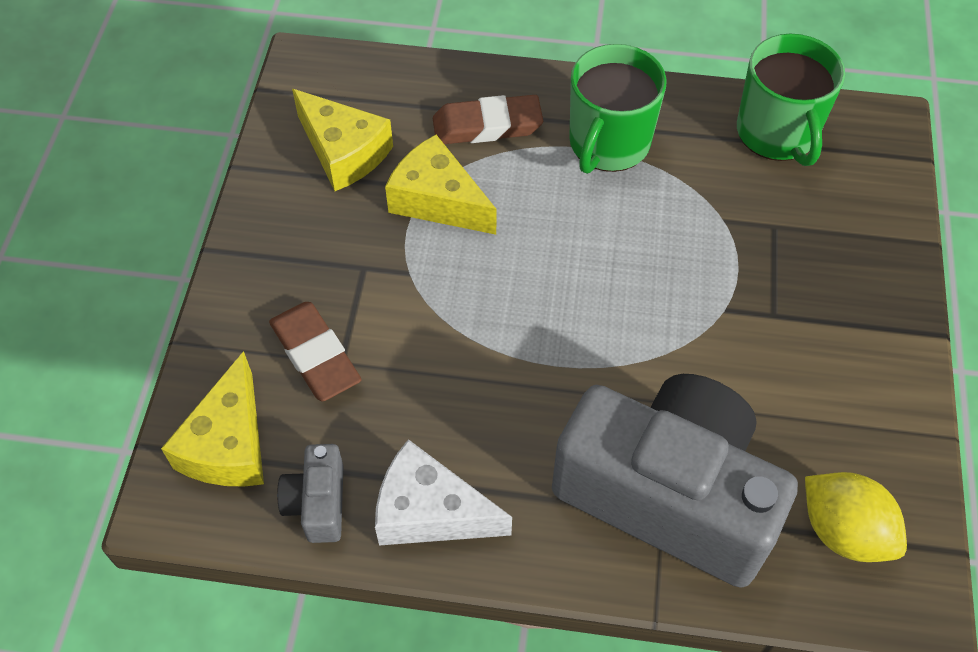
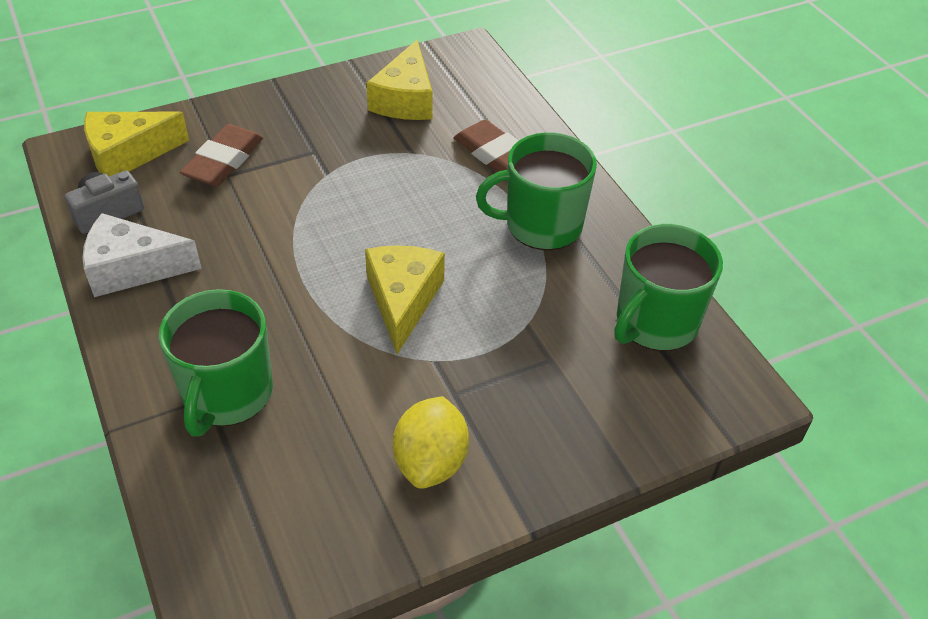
camera: 55 degrees right, 10 degrees down
(430, 511) = (132, 268): white cheese -> white cheese turned 75 degrees counterclockwise
(438, 200) = (403, 160): yellow cheese -> yellow cheese (403, 300)
(668, 495) = (227, 394): grey camera -> green mug
(843, 531) = (263, 526): yellow lemon -> yellow lemon (431, 462)

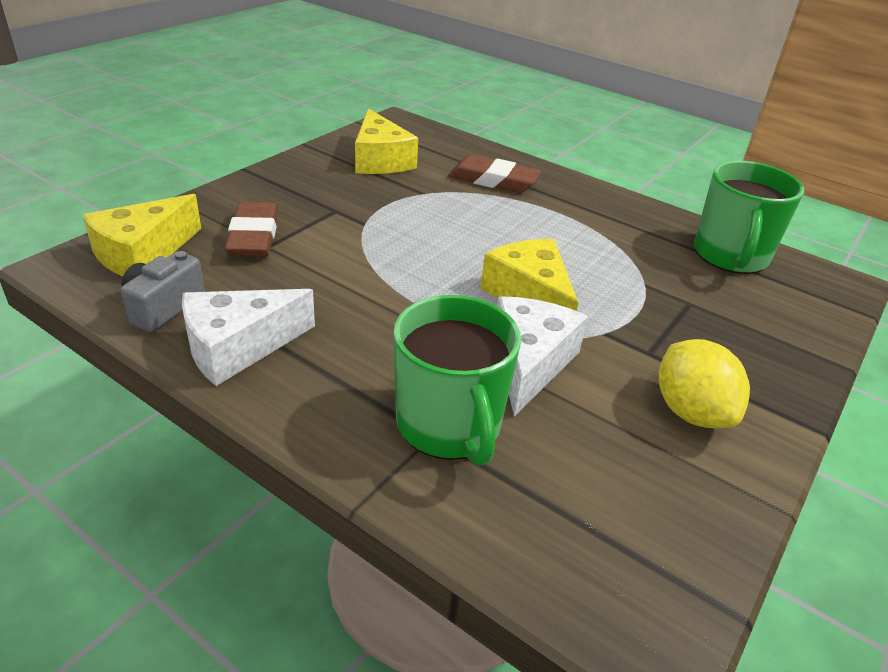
camera: 30 degrees left, 10 degrees down
(339, 364) = (530, 362): none -> white cheese
(541, 225) = (579, 216): green mug -> none

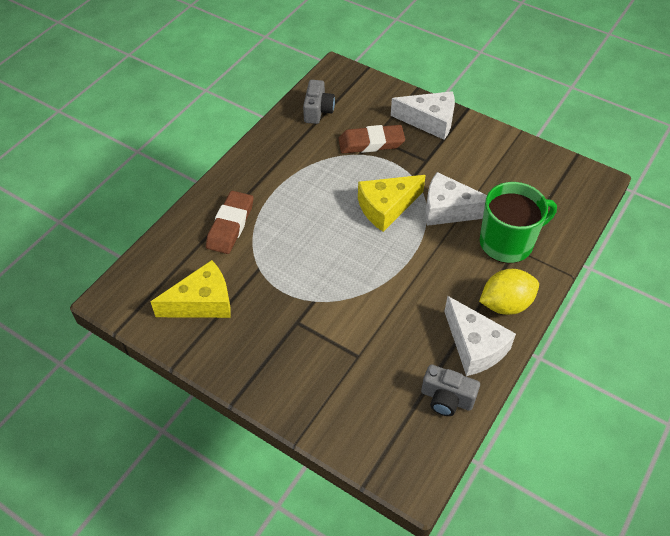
camera: 90 degrees left, 15 degrees up
(142, 254) = (386, 433): yellow cheese -> none
(254, 236) = (346, 367): brown eraser -> brown eraser (371, 143)
(691, 411) = (468, 151): yellow lemon -> yellow lemon (505, 304)
(730, 256) = (318, 110): green mug -> grey camera
(756, 370) = (430, 121): none -> white cheese

